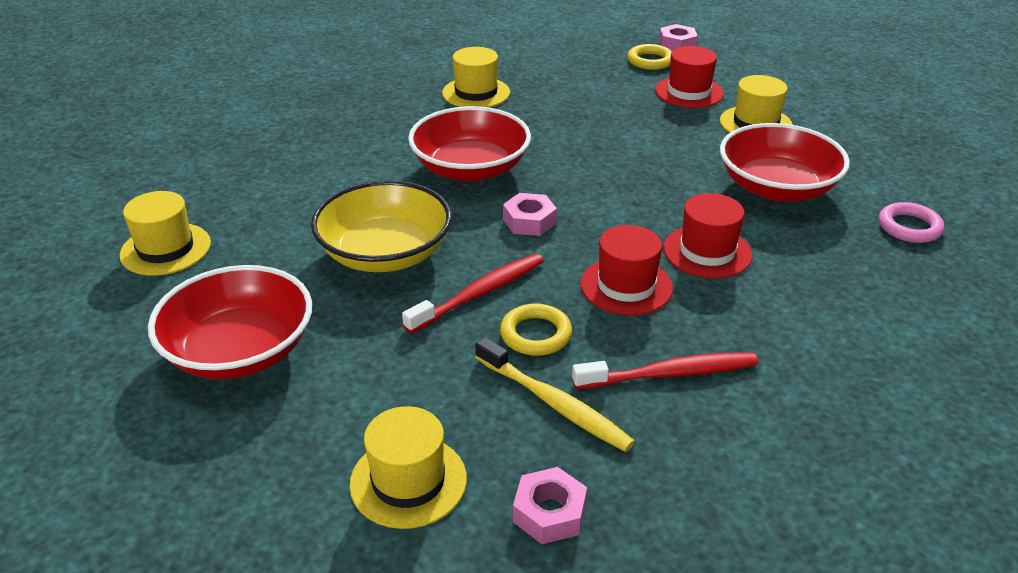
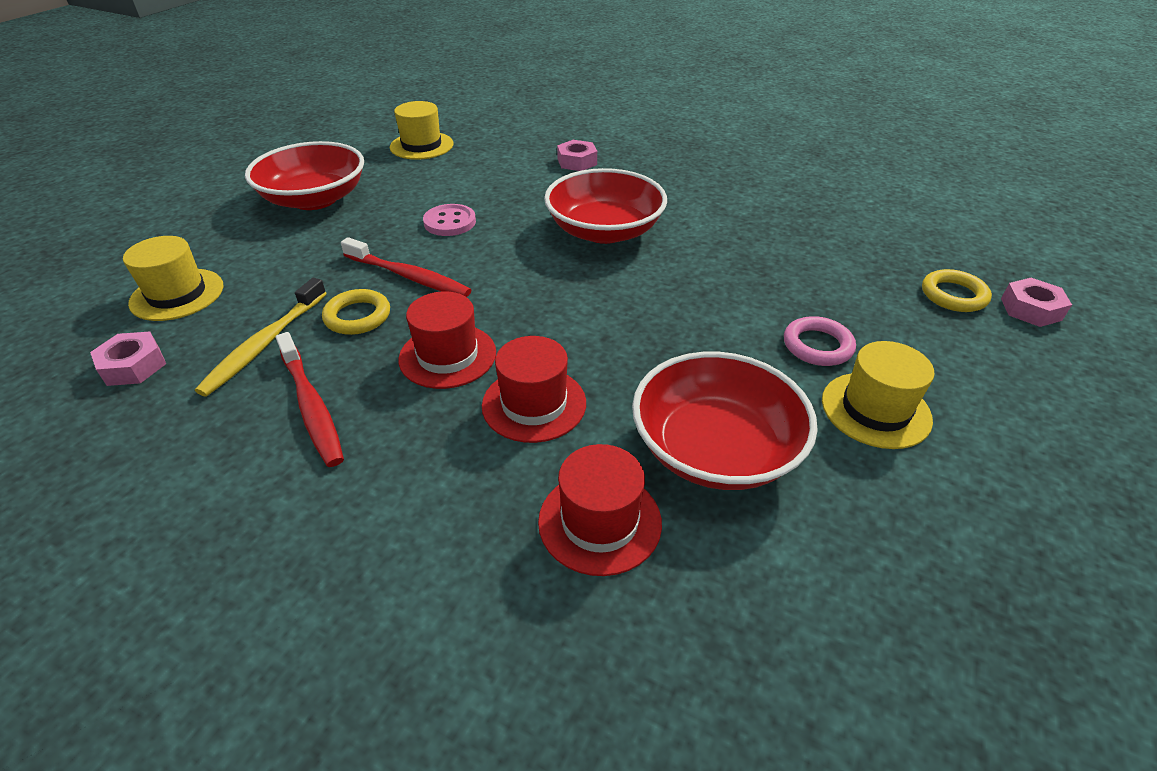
camera: 70 degrees right, 5 degrees up
(385, 253) = (450, 222): yellow bowl -> pink button
(476, 93) = (749, 204): yellow hat -> none
(529, 221) = (533, 279): pink nut -> pink nut (577, 162)
(689, 92) = (903, 338): red hat -> red hat (599, 521)
(909, 227) = (699, 613): pink ring -> pink ring (817, 346)

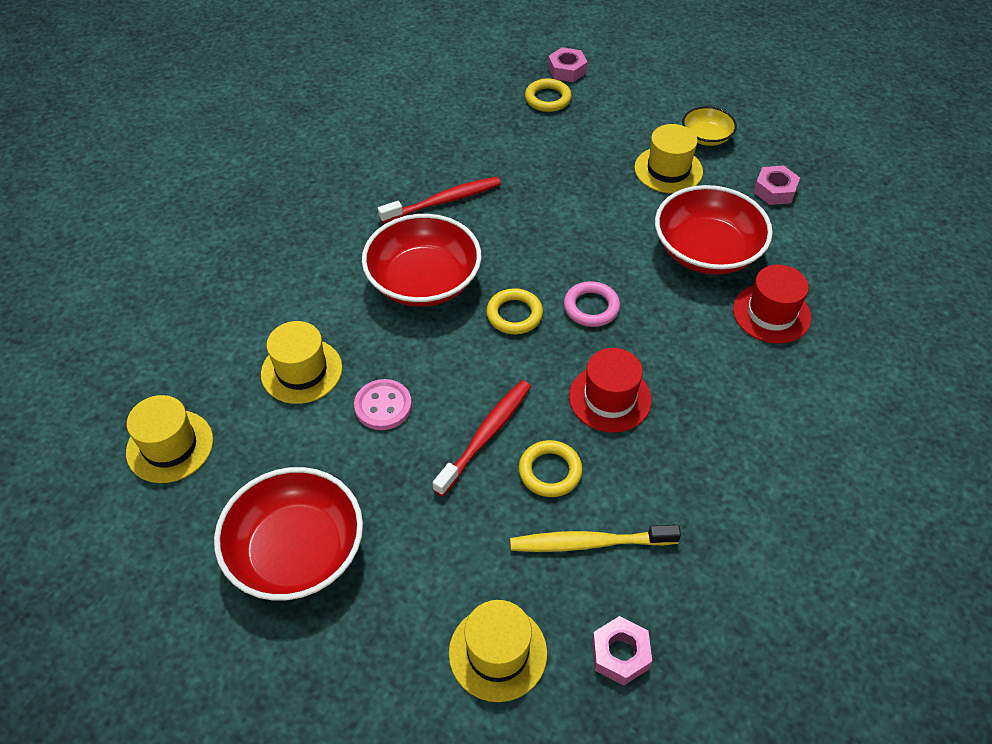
camera: 85 degrees left, 10 degrees up
(264, 344) = (589, 543): yellow toothbrush -> yellow toothbrush turned 150 degrees clockwise
(311, 406) = (673, 489): red toothbrush -> red toothbrush (443, 201)
(490, 184) = (301, 371): none -> yellow hat
(534, 404) = (667, 342): red hat -> none
(567, 286) = (514, 314): none -> yellow ring
(577, 162) = (266, 291): pink nut -> pink nut (774, 190)
(817, 346) = (603, 180): pink ring -> pink ring (591, 307)
(986, 457) = (706, 137): none -> yellow bowl

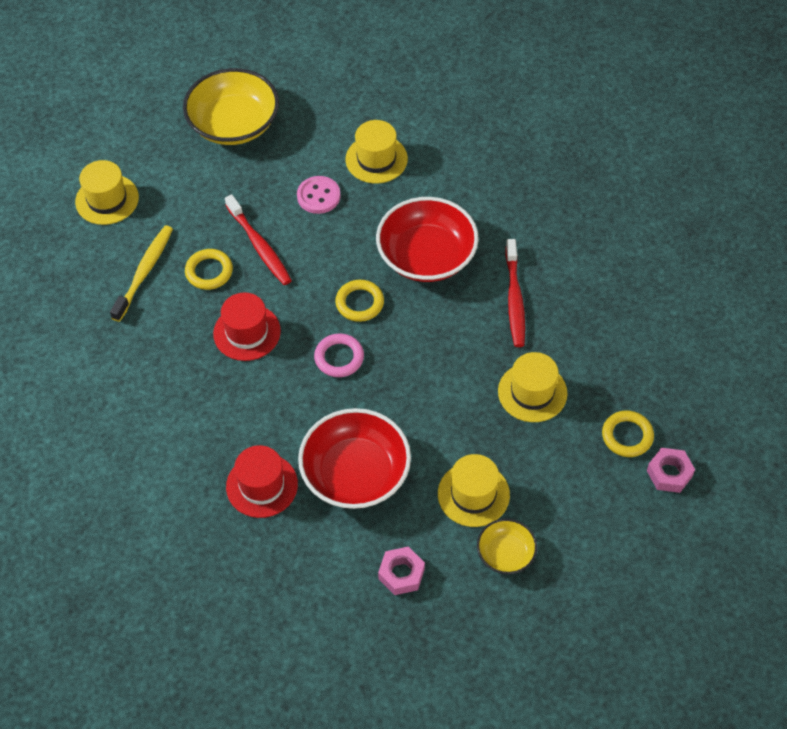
camera: 115 degrees right, 5 degrees up
(170, 446) = (350, 79): yellow hat -> yellow hat (532, 392)
(296, 551) = (234, 124): red bowl -> yellow bowl
(620, 654) = (66, 258): pink nut -> none

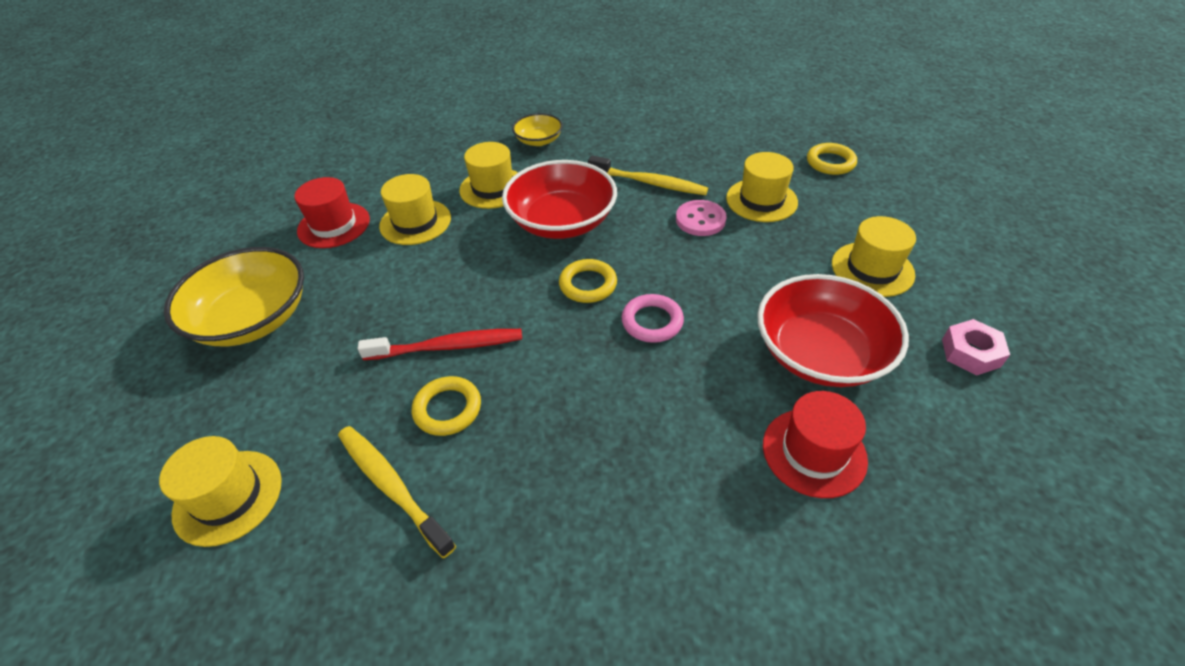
camera: 65 degrees left, 10 degrees down
(247, 332) = (567, 397): red hat -> red hat (334, 225)
(318, 196) = (422, 276): pink button -> pink button (700, 220)
(446, 189) = (493, 188): none -> yellow hat
(506, 553) = (951, 267): yellow bowl -> yellow bowl (538, 140)
(514, 299) = (649, 183): red toothbrush -> yellow toothbrush
(669, 473) = (876, 152): pink nut -> none

